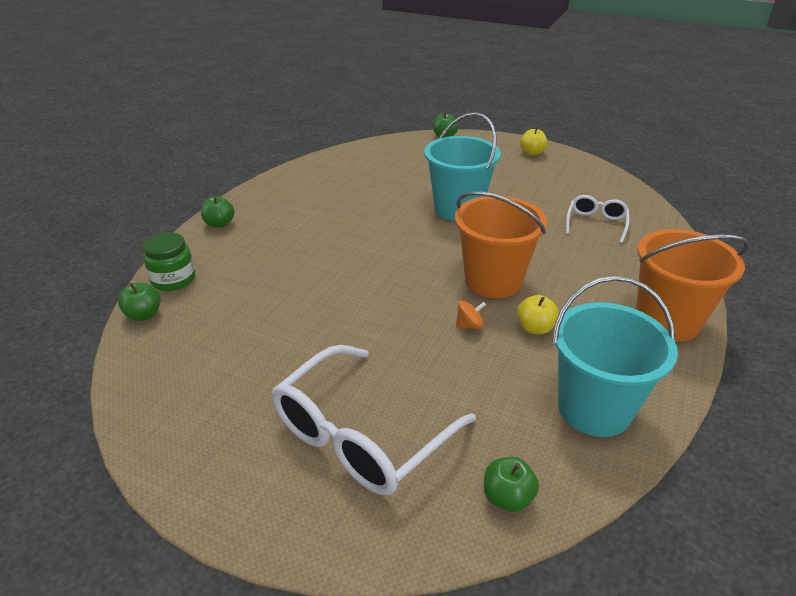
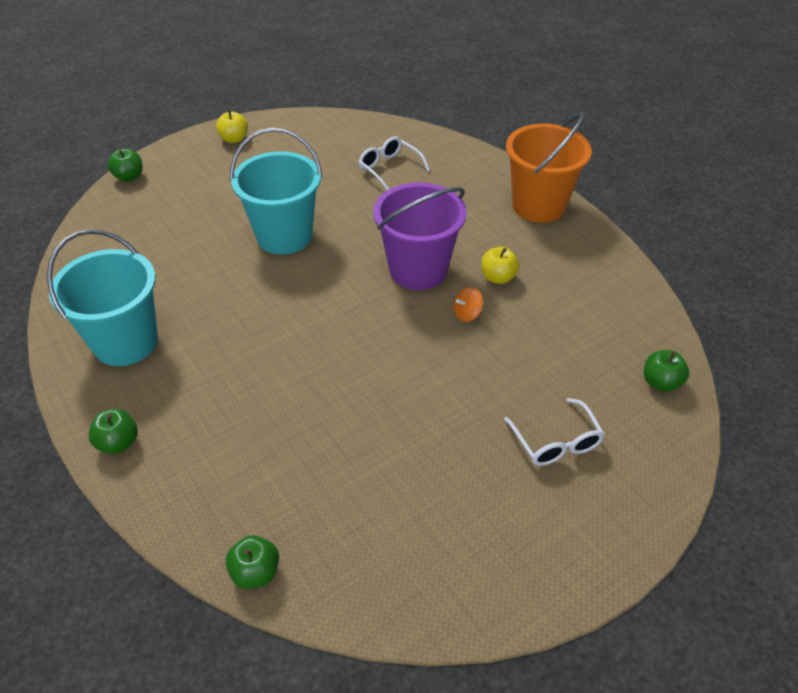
camera: 60 degrees left, 10 degrees up
(173, 279) = (204, 524): green jar -> none
(361, 434) = (556, 442): white glasses -> white glasses, size x0.52
(469, 325) = (467, 314): orange spinning top -> orange spinning top turned 135 degrees counterclockwise
(493, 281) = (418, 270): orange bucket -> purple bucket
(594, 408) = (603, 293): turquoise bucket -> turquoise bucket (125, 342)

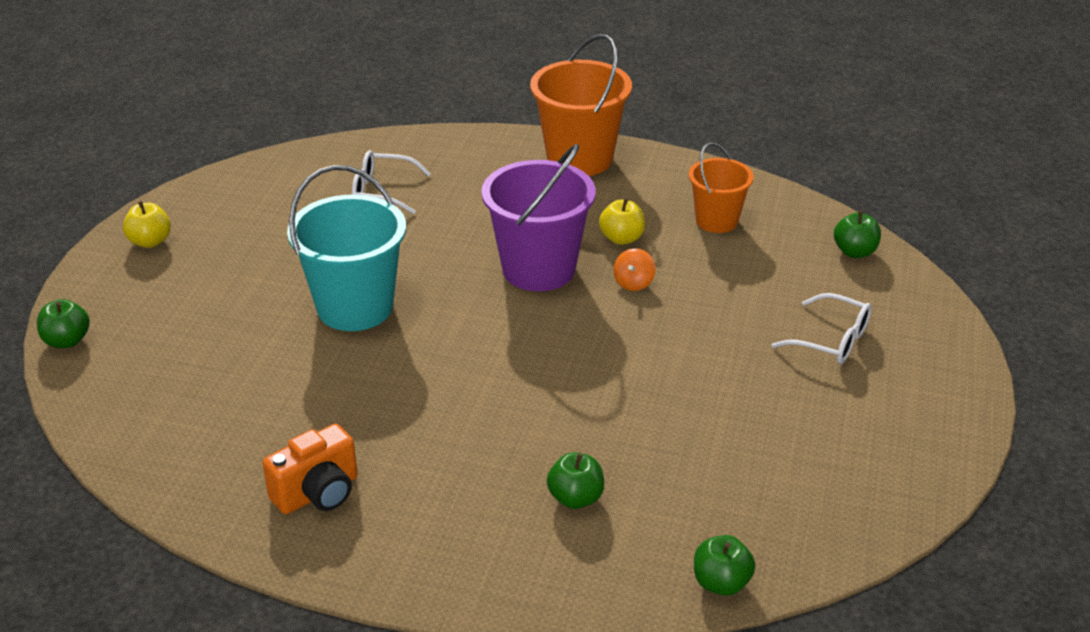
camera: 40 degrees left, 10 degrees down
(118, 443) = (445, 577): green apple -> green apple (575, 498)
(125, 342) = (318, 493): turquoise bucket -> orange camera
(581, 300) = (716, 221): none -> orange bucket

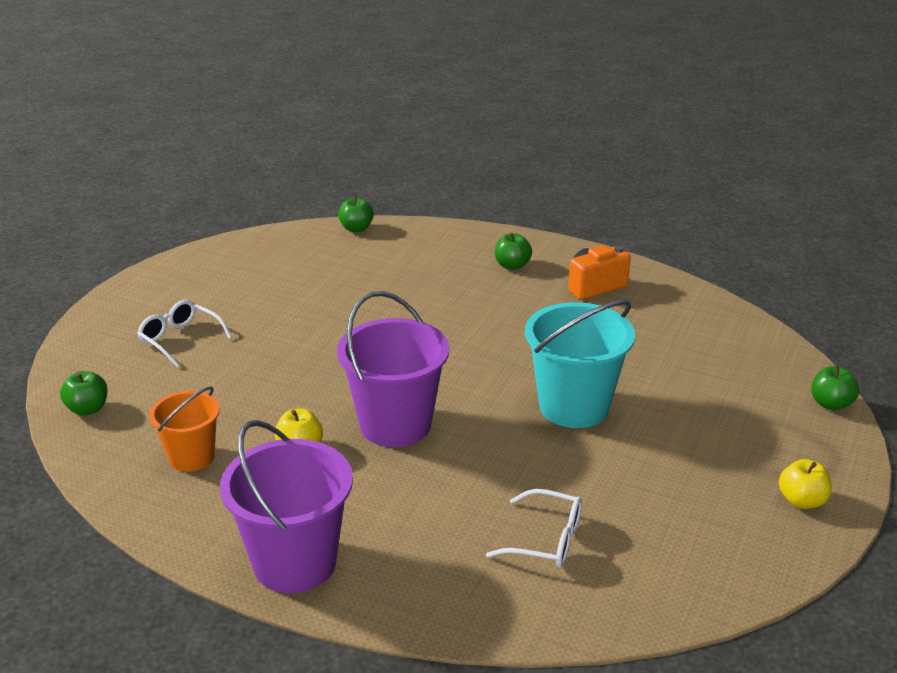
camera: 170 degrees left, 5 degrees down
(575, 498) = (424, 269): green apple -> green apple (512, 265)
(579, 159) = (294, 562): orange bucket -> purple bucket
(633, 283) = (312, 402): orange spinning top -> none

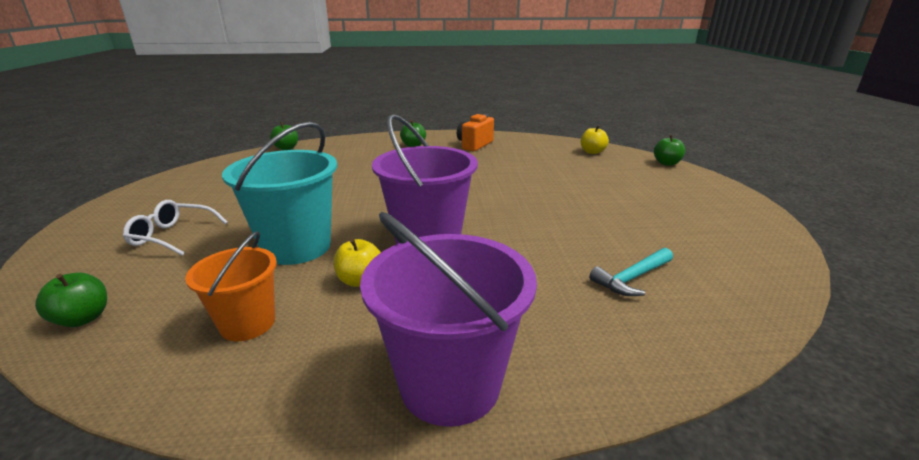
camera: 30 degrees left, 5 degrees down
(546, 540) = (632, 278): white glasses -> turquoise hammer
(574, 406) = (539, 198): turquoise bucket -> turquoise bucket (297, 247)
(802, 501) = (729, 206): yellow apple -> yellow apple (592, 152)

